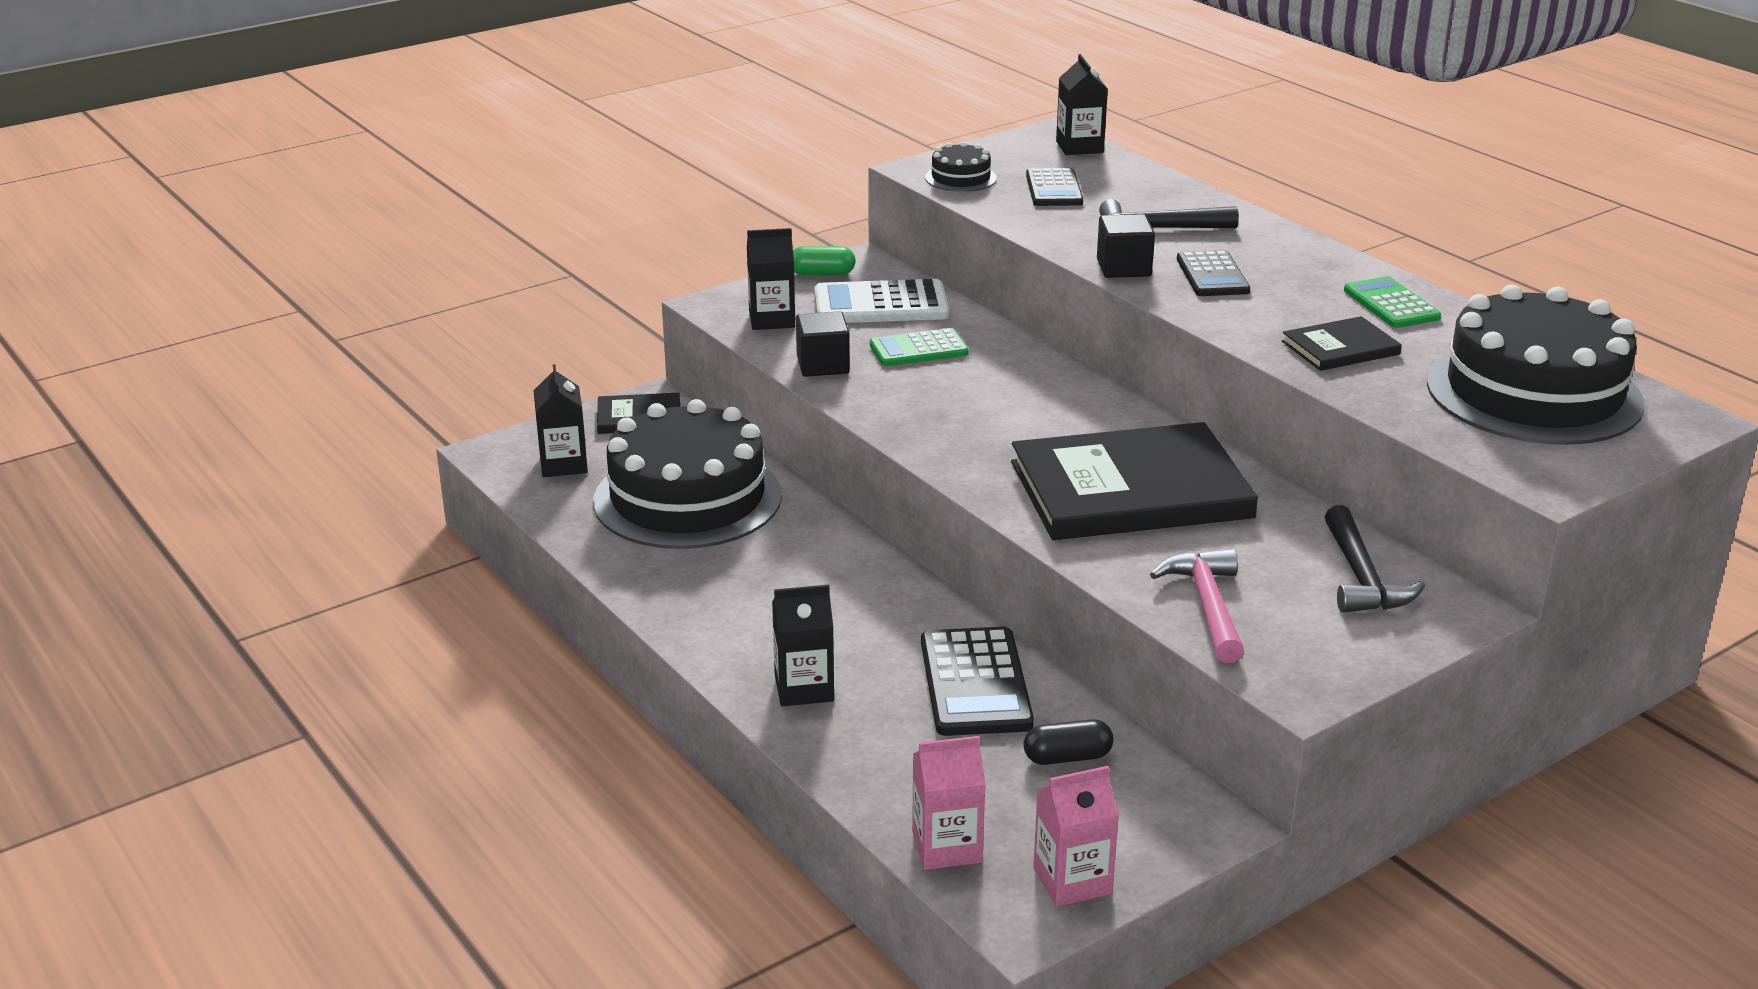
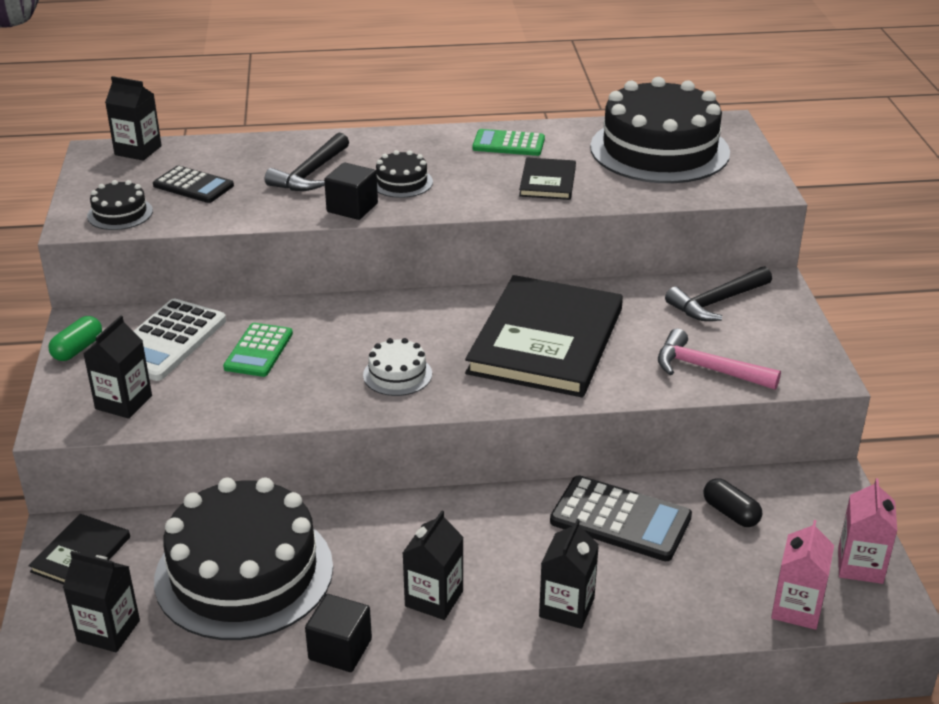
camera: 60 degrees left, 5 degrees up
(745, 607) = (434, 598): none -> black carton
(823, 365) = (230, 404): black cube -> black cube (340, 649)
(966, 427) = (397, 374): none -> white cake
(1067, 757) = (730, 513): black capsule -> black capsule turned 60 degrees counterclockwise
(1212, 275) = (402, 182): black calculator -> black cake
(1361, 578) = (716, 302): black hammer -> black hammer turned 120 degrees clockwise

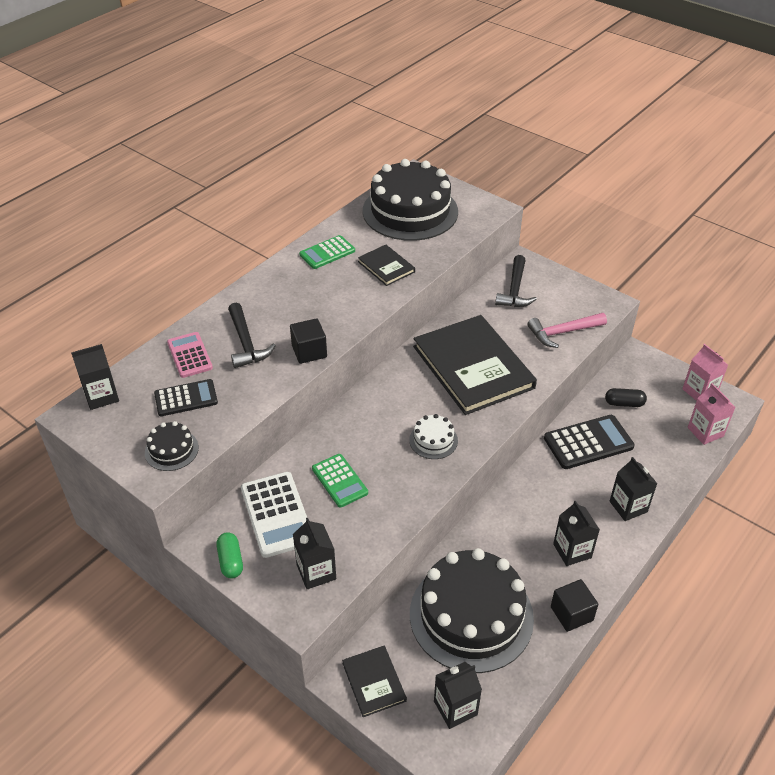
camera: 45 degrees left, 10 degrees up
(250, 158) = (189, 355): none -> pink calculator
(402, 182) = (309, 316): black cake -> none

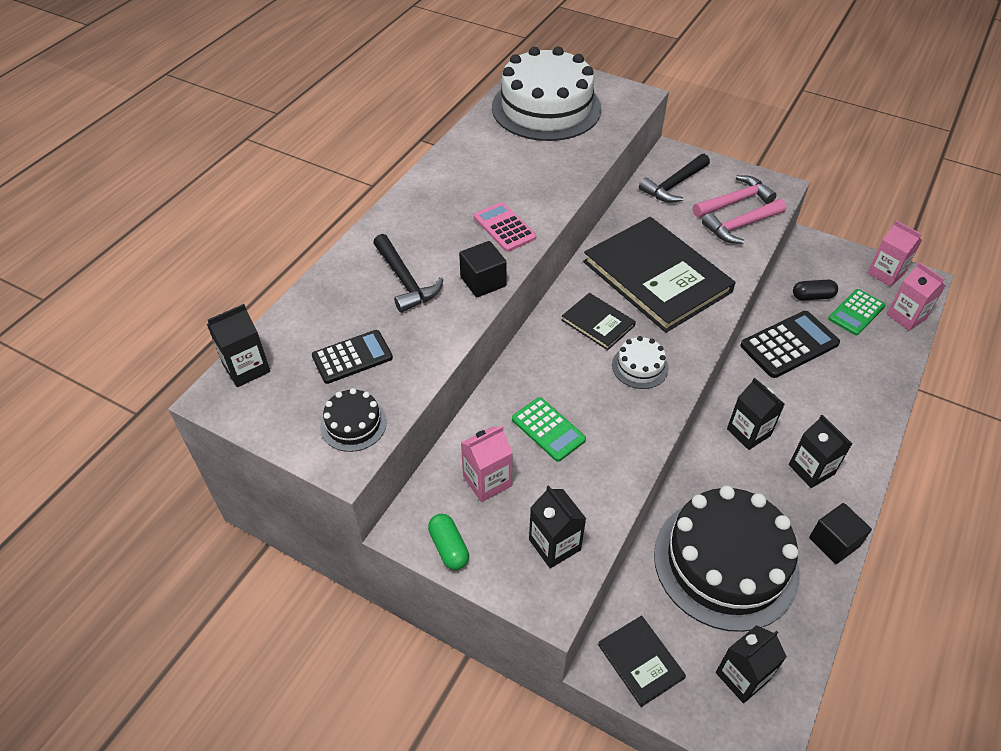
camera: 10 degrees left, 5 degrees up
(189, 355) = (341, 304): pink calculator -> pink calculator (504, 227)
(277, 514) = (487, 481): white calculator -> pink carton
(327, 253) = (467, 164): green calculator -> green calculator (856, 312)
(386, 267) = (540, 173): black book -> black book (598, 323)
(410, 211) = (546, 108): black cake -> white cake
(515, 290) = (674, 185): black hammer -> black hammer turned 45 degrees clockwise
(565, 310) = (735, 201): none -> pink hammer
(628, 506) = (854, 410): black carton -> black carton (748, 432)

